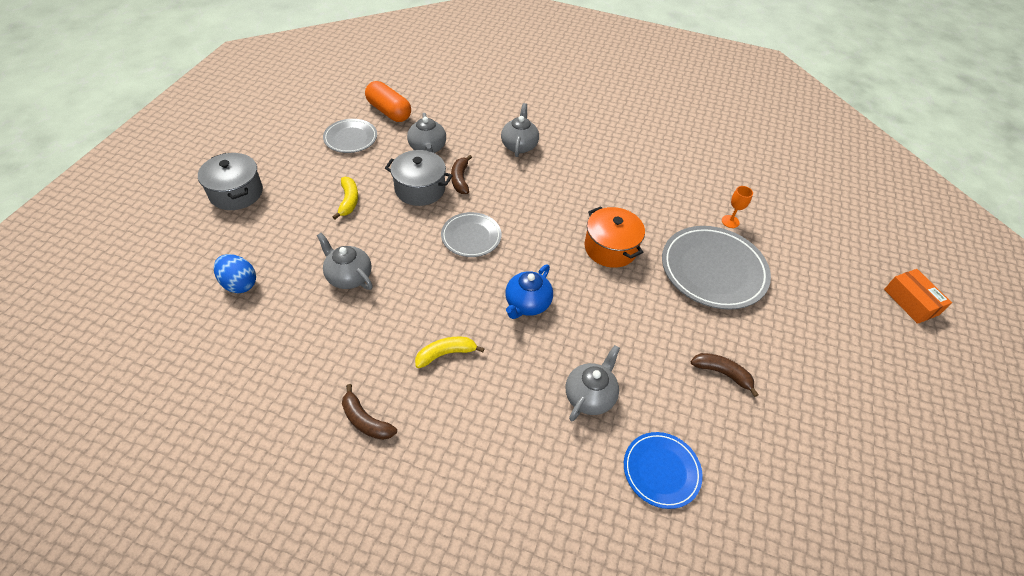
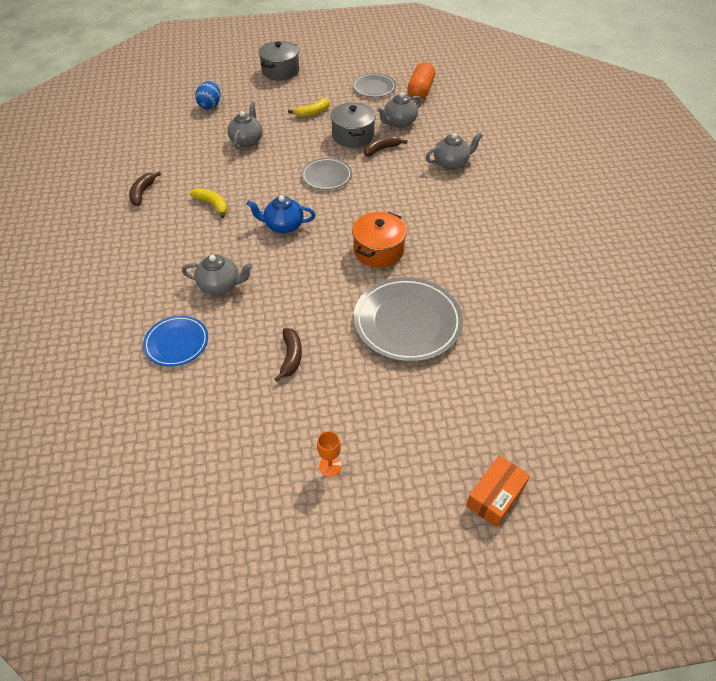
camera: 65 degrees right, 0 degrees up
(730, 221) = (484, 319): orange goblet -> orange goblet (330, 466)

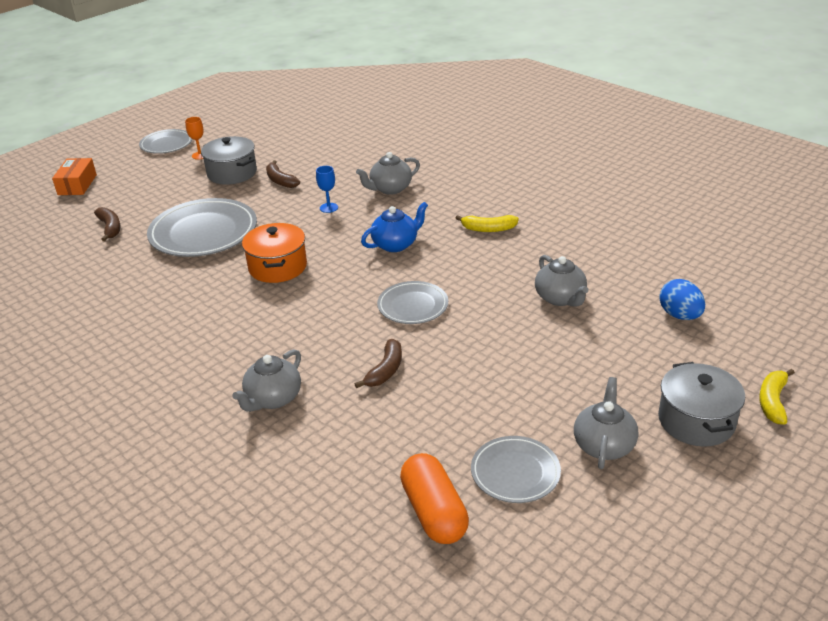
camera: 145 degrees right, 15 degrees down
(142, 193) = (568, 208): brown banana -> brown banana (110, 228)
(176, 343) = (374, 154): blue plate -> none
(287, 292) = (329, 208): none -> blue goblet
(312, 113) = (542, 375): yellow banana -> yellow banana (772, 401)
(350, 527) = (166, 144): none -> grey plate
(353, 136) = (444, 370): grey pot -> grey pot (232, 173)
(399, 122) = (404, 426): grey teapot -> grey teapot (604, 445)

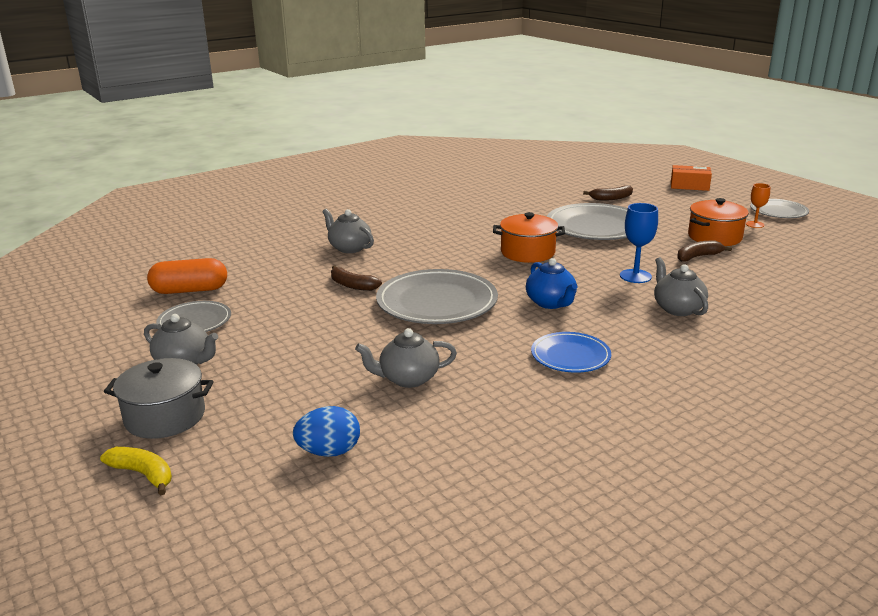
camera: 100 degrees right, 10 degrees down
(232, 173) = (714, 237): grey pot -> orange pot
(329, 208) = (635, 276): blue goblet -> blue goblet, size x1.55
(413, 306) = (437, 302): grey plate -> grey plate, size x1.74
(488, 229) = (570, 356): yellow banana -> blue plate

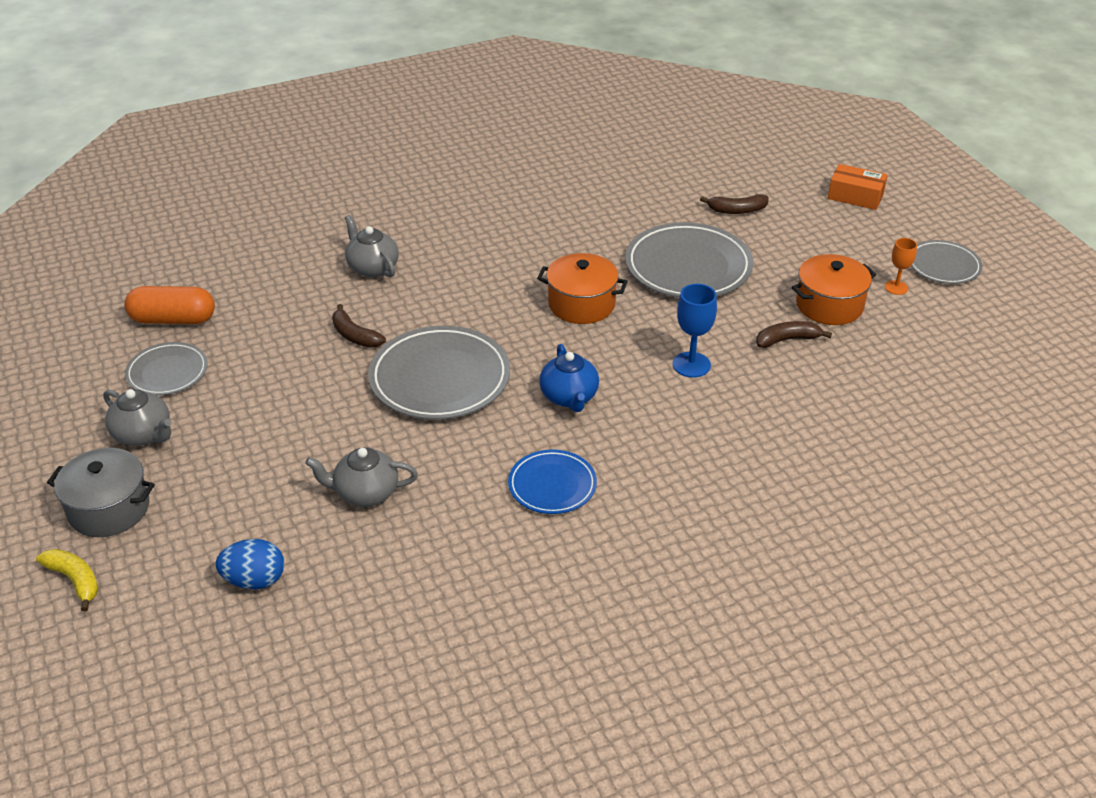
camera: 10 degrees right, 15 degrees up
(677, 308) = (711, 427): grey teapot -> none

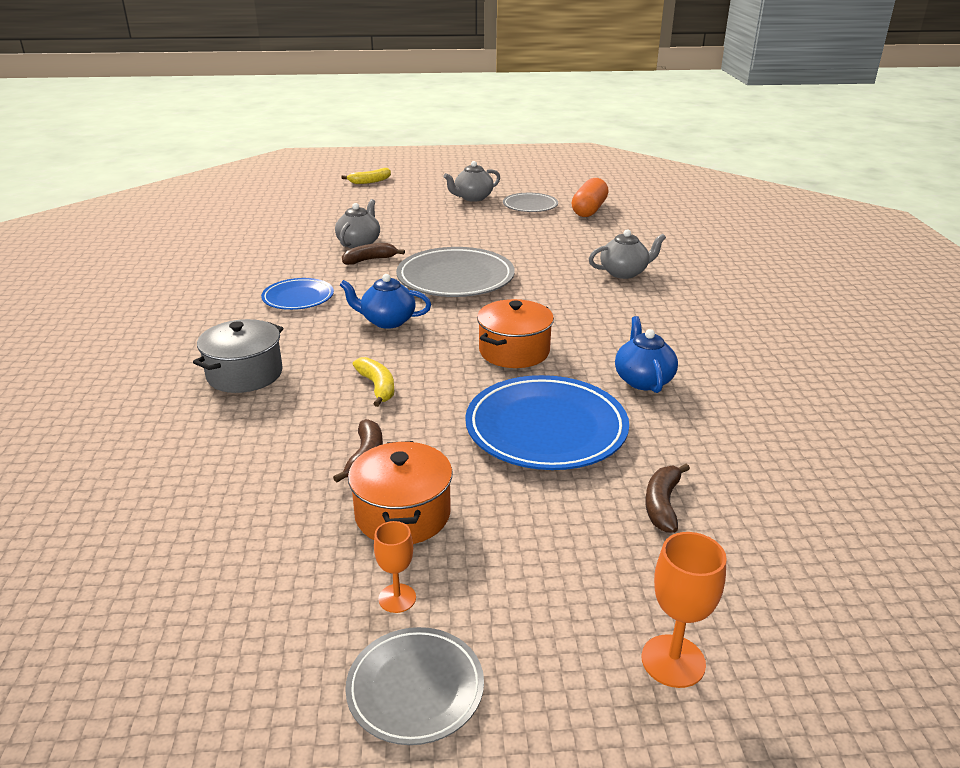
camera: 110 degrees right, 10 degrees down
(109, 509) = (416, 189): grey pot -> grey pot (245, 374)
(254, 580) = (322, 213): blue egg -> none
(355, 335) = (532, 257): brown banana -> brown banana (370, 260)
(588, 233) = (643, 380): none -> blue teapot
(688, 266) = (546, 428): grey plate -> blue plate
(691, 365) = (377, 387): blue goblet -> yellow banana
(855, 196) = (673, 661): orange box -> orange goblet

